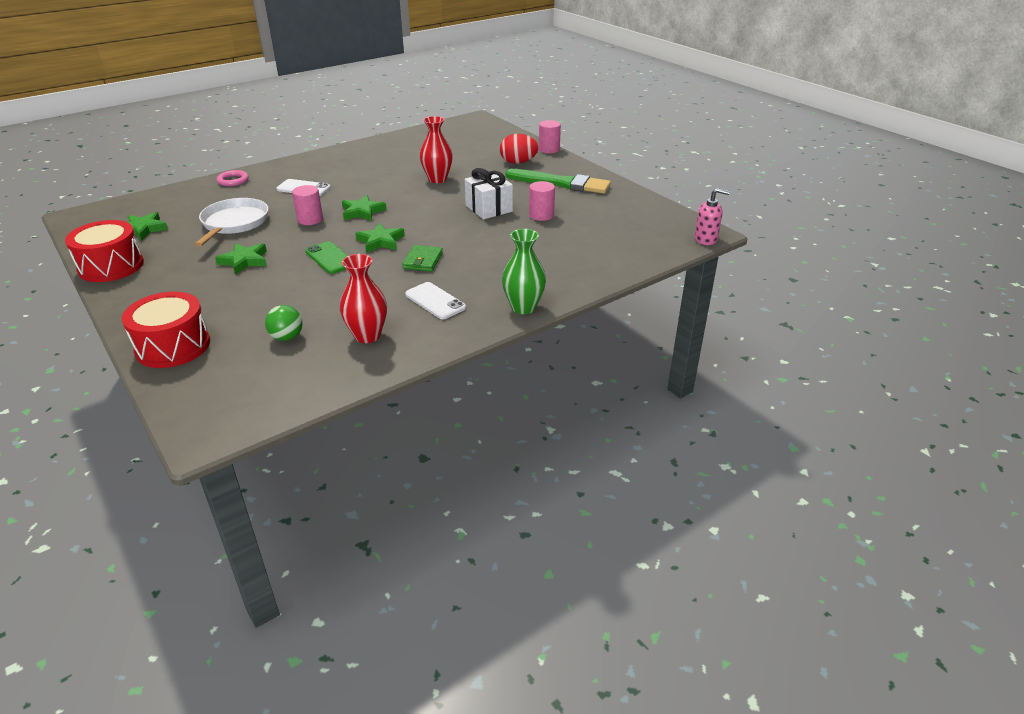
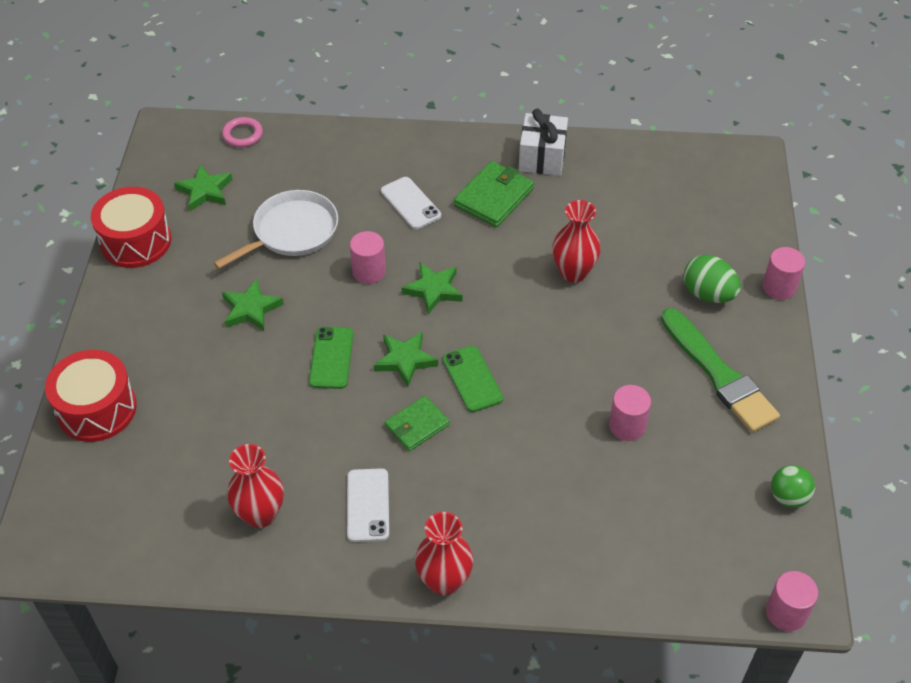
camera: 40 degrees right, 15 degrees up
(233, 181) = (352, 144): pink ring -> pink ring (242, 135)
(287, 337) = (192, 464): green ball -> green ball (788, 497)
(354, 171) = (494, 197): none -> green wallet
(432, 232) = (472, 379): none -> green phone
(488, 208) = (577, 372): white gift -> white gift (542, 157)
(518, 162) = (708, 294): red egg -> green egg
(523, 307) = (444, 581): green vase -> red vase
(706, 239) = (786, 613): pink soap dispenser -> pink cylinder

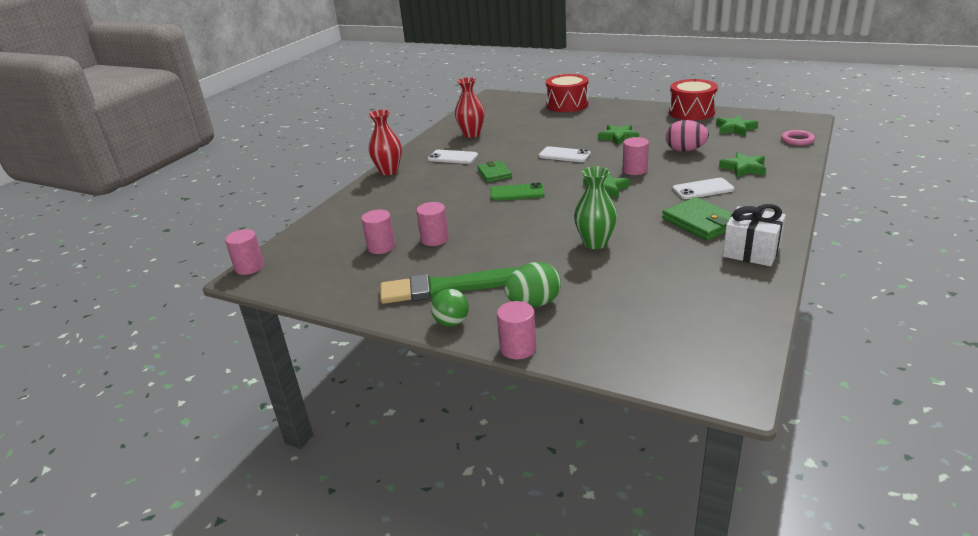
camera: 115 degrees right, 20 degrees down
(292, 231) = (685, 150): white pan -> pink egg
(331, 358) = (564, 155): green phone -> white phone
(405, 360) = (548, 174): green star -> green star (744, 168)
(573, 272) = (595, 243): red vase -> green vase
(669, 477) = (381, 247): none -> pink cylinder
(788, 497) = (318, 290): green ball -> green ball (451, 322)

